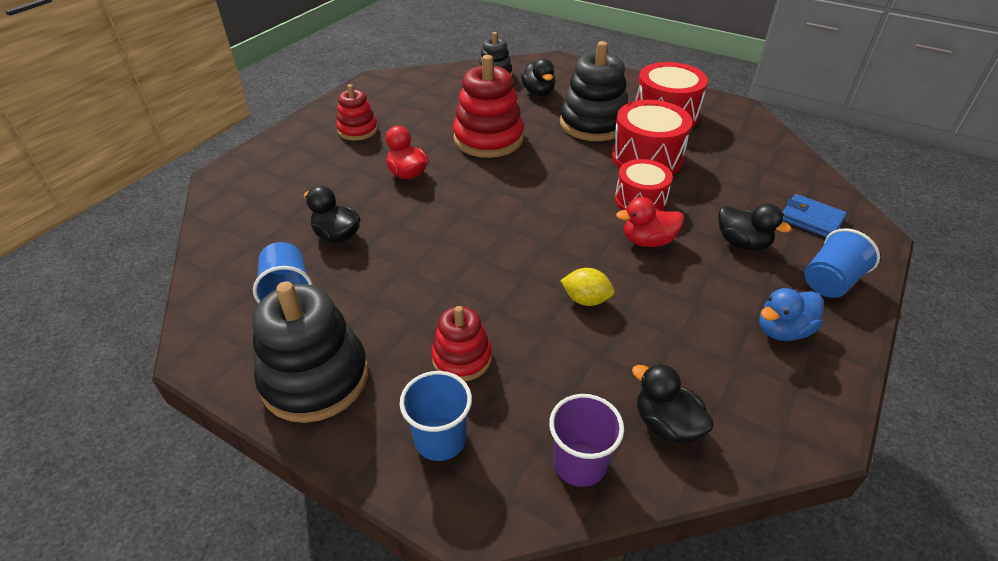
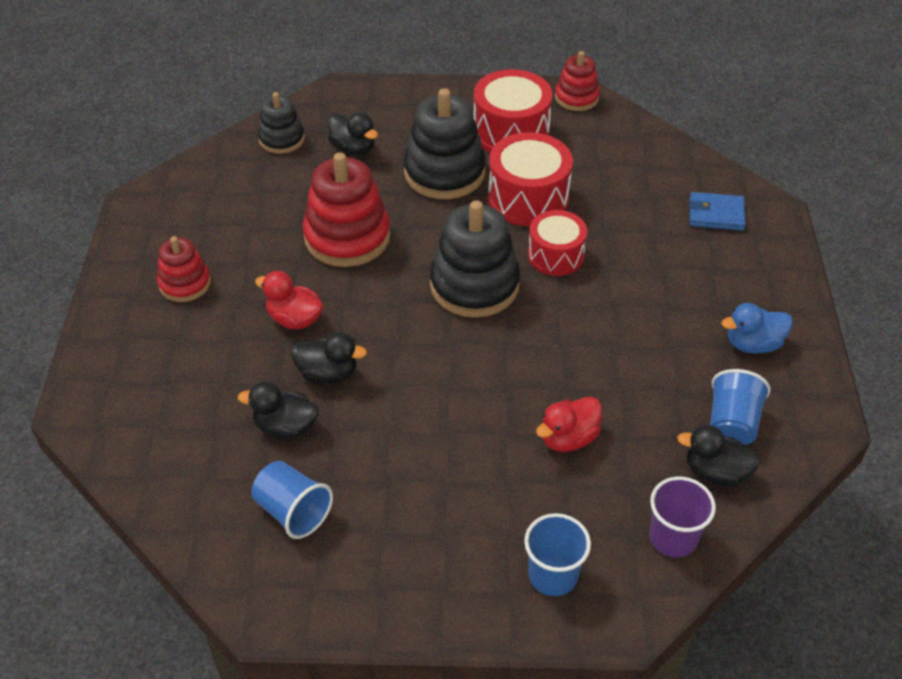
camera: 30 degrees left, 5 degrees up
(315, 378) = (400, 580): black stacking toy -> black stacking toy (474, 285)
(462, 358) = (514, 496): red stacking toy -> red stacking toy (576, 98)
(586, 300) = (579, 388): yellow lemon -> none
(647, 241) = (592, 300): red duck -> red duck (568, 438)
(742, 243) = (673, 266): black duck -> black duck (328, 374)
(782, 330) = (753, 344): blue duck -> blue duck turned 45 degrees clockwise
(830, 282) = (764, 277): blue cup -> blue cup (732, 423)

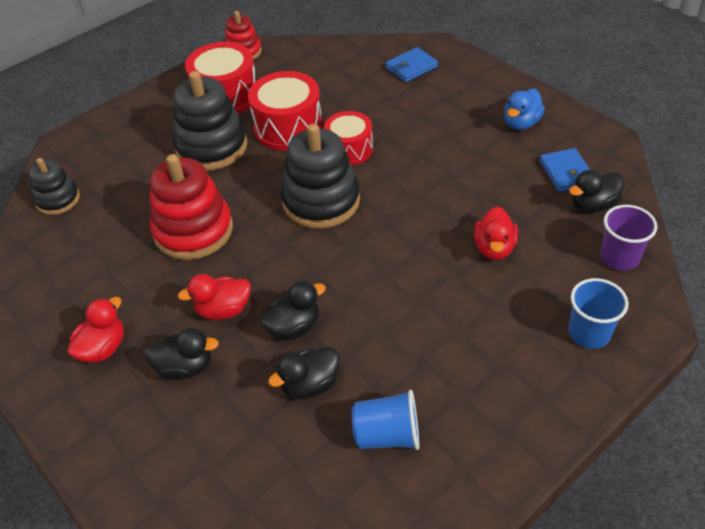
camera: 40 degrees left, 0 degrees up
(185, 283) = (103, 348): red stacking toy -> red duck
(353, 149) = (124, 172): black duck -> black duck (185, 367)
(732, 423) = (566, 172): blue cup -> blue wallet

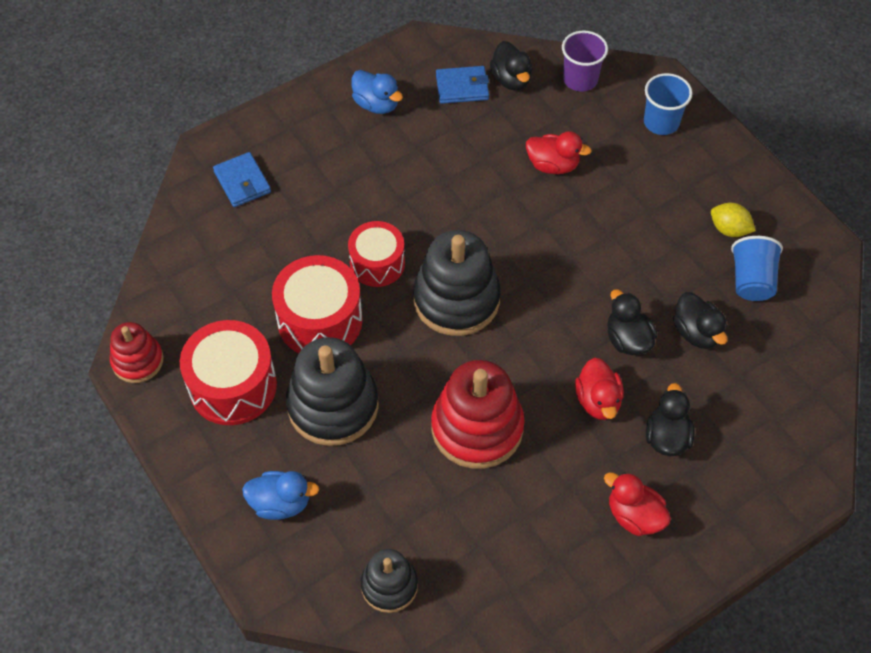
camera: 85 degrees left, 10 degrees up
(130, 135) = (281, 503): none -> blue duck
(454, 408) = (729, 229): none -> yellow lemon

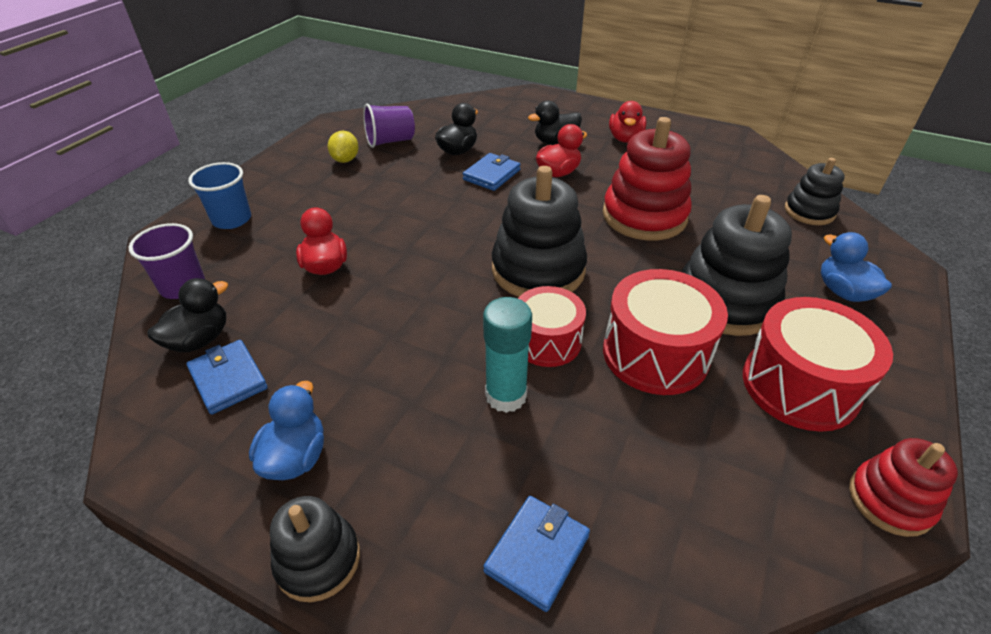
camera: 120 degrees left, 15 degrees down
(307, 98) = (318, 560): none -> black stacking toy
(348, 217) = (506, 396): none -> turquoise glue stick
(627, 339) = (492, 175): black duck -> blue wallet
(751, 281) = (390, 141): blue cup -> purple cup

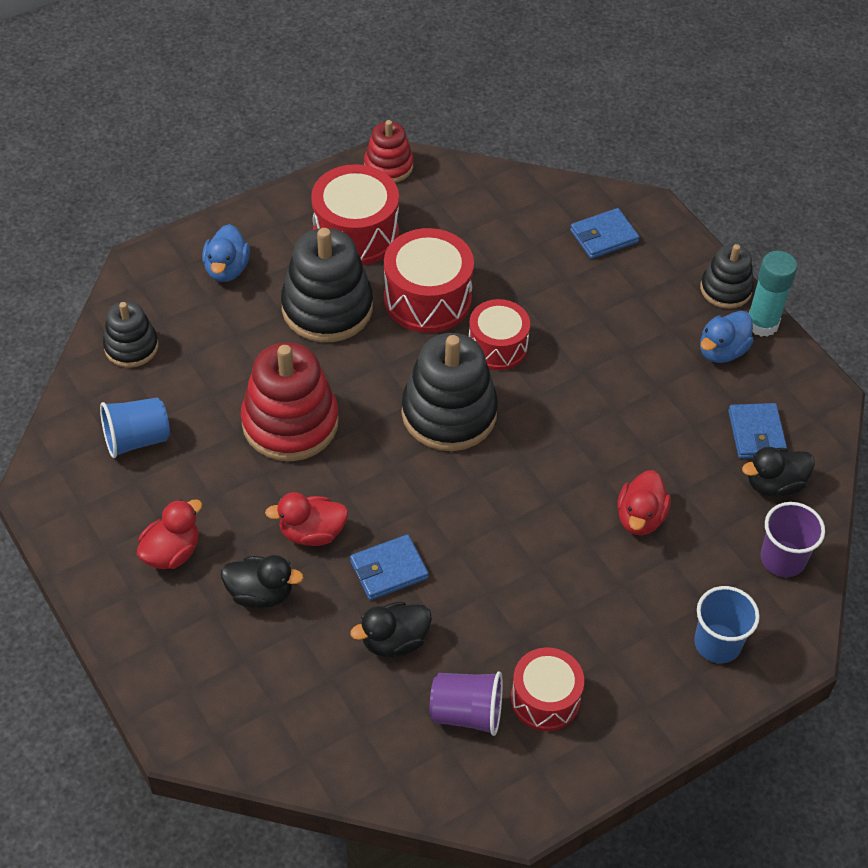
camera: 150 degrees left, 10 degrees up
(345, 160) = (545, 699): yellow lemon -> red drum
(506, 396) = (559, 323): turquoise glue stick -> turquoise glue stick (762, 324)
(721, 171) = (137, 439): none -> blue cup

